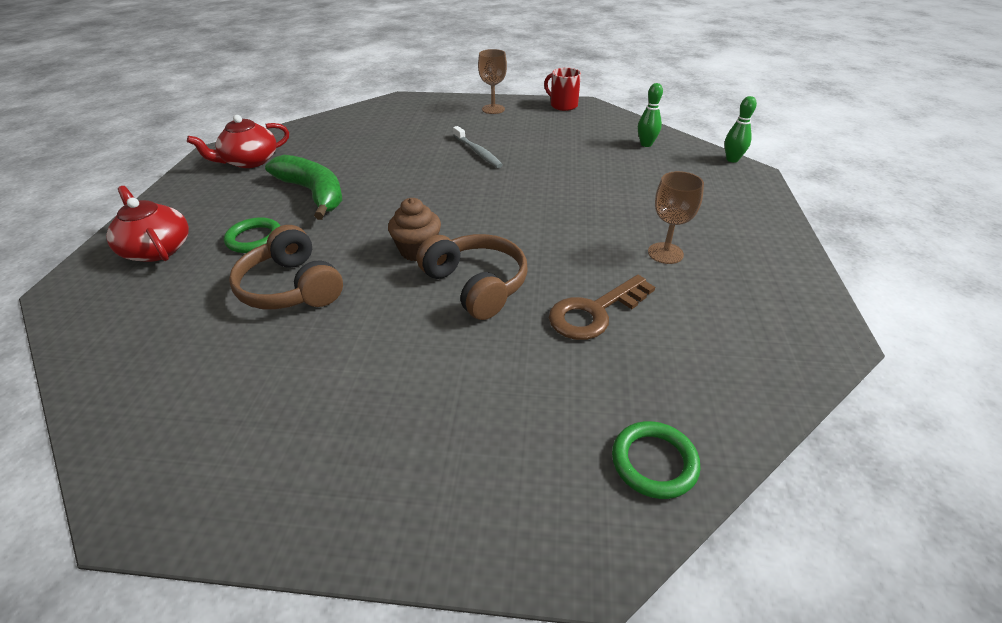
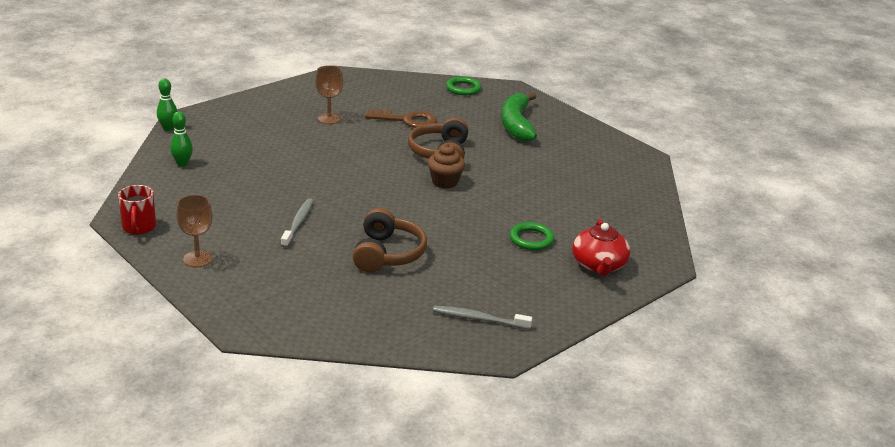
camera: 140 degrees left, 10 degrees down
(250, 161) = (479, 319): red teapot -> grey toothbrush
(292, 287) = (533, 199): brown headphones -> brown headphones (387, 254)
(313, 193) = (461, 254): green banana -> green banana (516, 125)

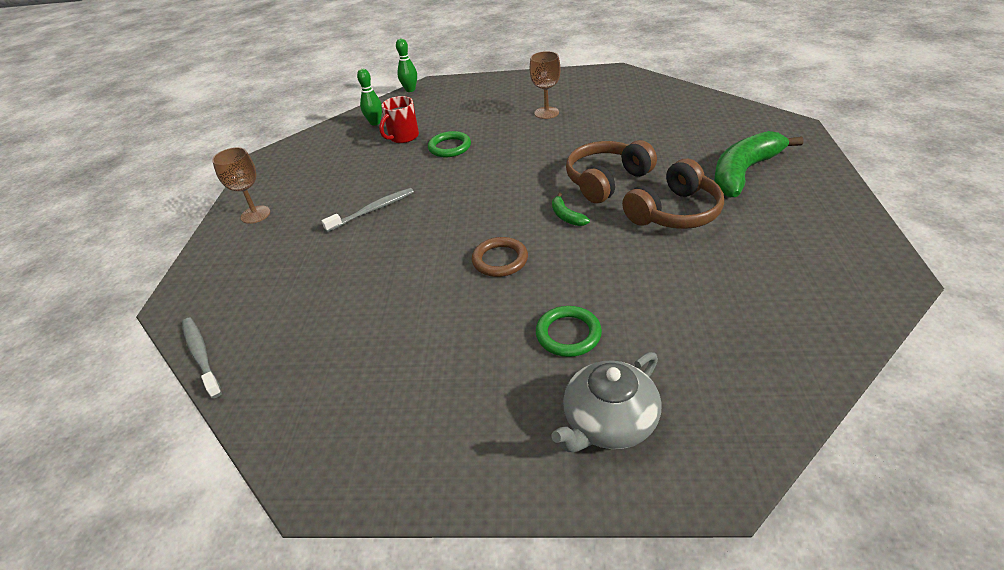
camera: 50 degrees right, 10 degrees up
(139, 227) = (266, 169): red mug -> red mug (403, 137)
(387, 254) = (395, 279): brown headphones -> brown headphones (674, 212)
(407, 120) = (620, 134): brown key -> none
(439, 219) = (500, 260): none -> brown ring
(445, 182) = (566, 216): brown cupcake -> green banana
(463, 88) = (730, 113): green ring -> green ring (449, 147)
(479, 319) = (361, 417): grey toothbrush -> grey toothbrush (201, 355)
(599, 265) = (608, 422): red teapot -> grey teapot

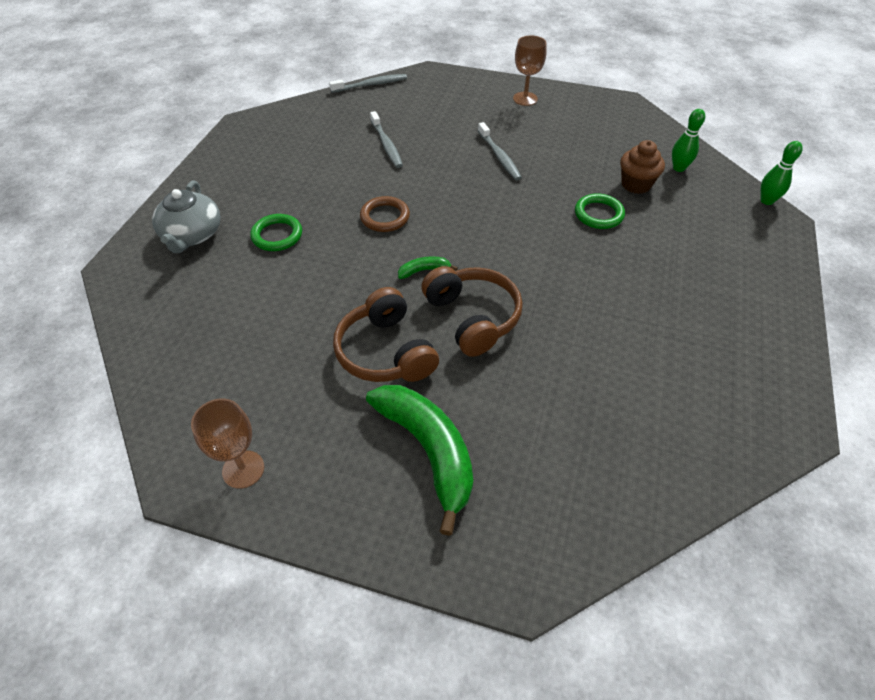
camera: 100 degrees right, 10 degrees up
(360, 296) = (386, 145): none -> grey toothbrush
(403, 137) = (636, 184): red mug -> brown cupcake
(546, 113) = (661, 308): brown goblet -> brown goblet (243, 469)
(608, 422) = (192, 235): grey teapot -> grey teapot turned 150 degrees counterclockwise

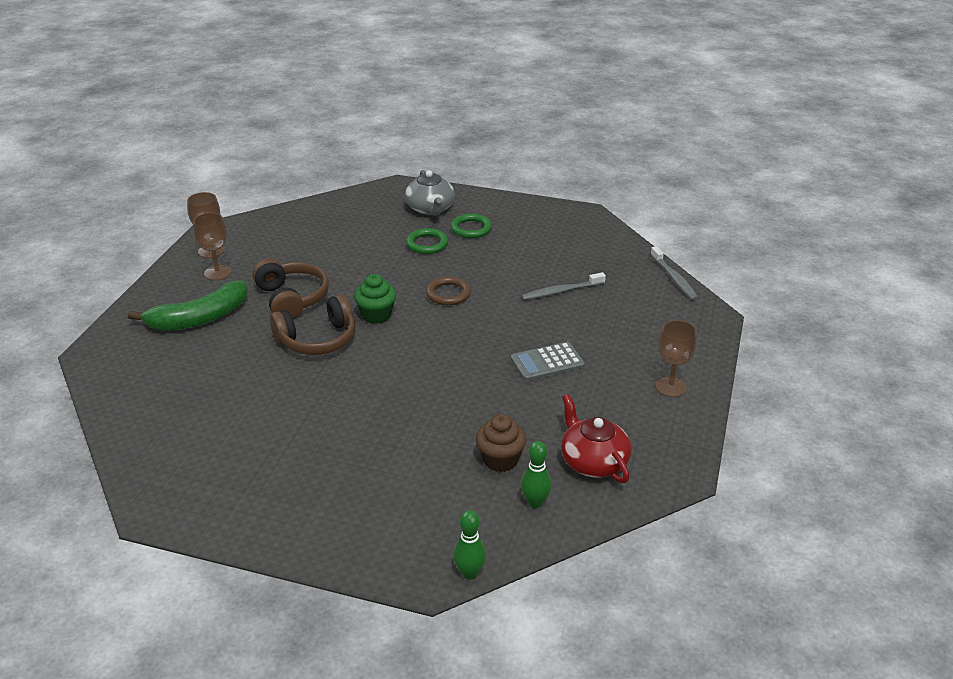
camera: 90 degrees right, 15 degrees down
(192, 235) = (430, 209): grey teapot -> grey teapot turned 105 degrees counterclockwise
(310, 449) = (217, 273): none -> brown goblet
(386, 351) = (291, 299): brown headphones -> brown headphones turned 90 degrees clockwise
(424, 271) = (376, 315): green banana -> green cupcake
(499, 156) = (547, 362): grey toothbrush -> grey calculator
(598, 214) = (448, 425): green ring -> green ring (471, 229)
(623, 139) = (593, 461): none -> red teapot

